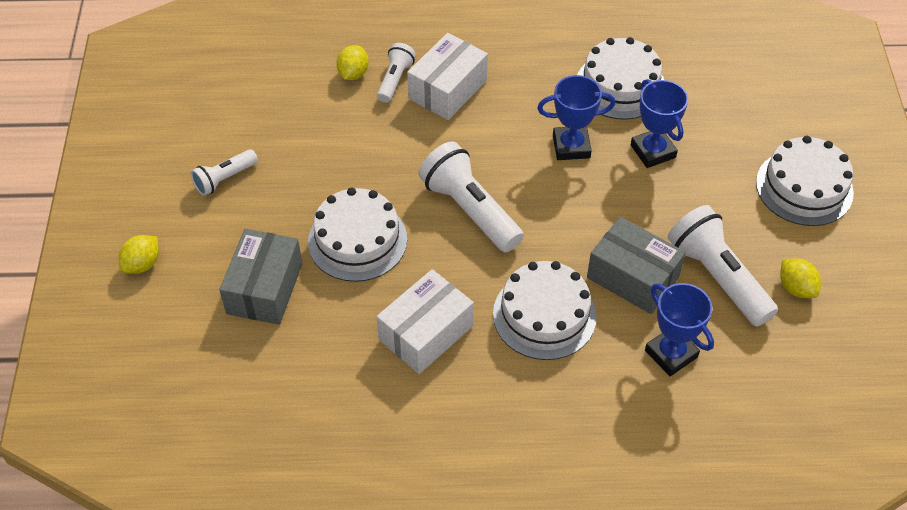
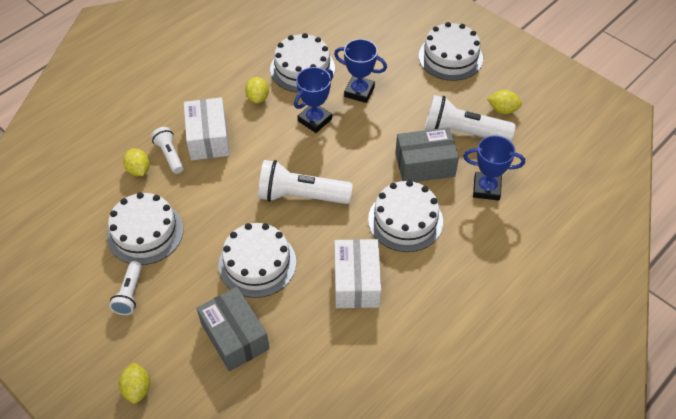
camera: 45 degrees left, 0 degrees up
(296, 135) = (145, 232): none -> white cake
(540, 83) = (258, 98): none -> yellow lemon

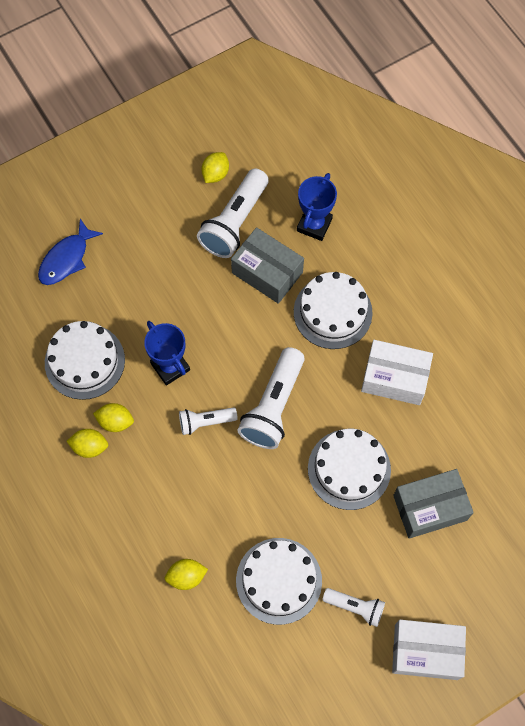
camera: 75 degrees left, 15 degrees up
(137, 389) = (467, 612): yellow lemon -> yellow lemon (90, 447)
(169, 155) = (174, 538): white flashlight -> white flashlight (205, 422)
(208, 138) = (161, 489): white box -> white box (426, 652)
(359, 92) = (142, 309): blue trophy -> none
(384, 38) = (66, 259): none -> blue fish
(424, 165) = (267, 272): grey box -> grey box turned 60 degrees counterclockwise
(450, 57) = (121, 199): white cake -> none

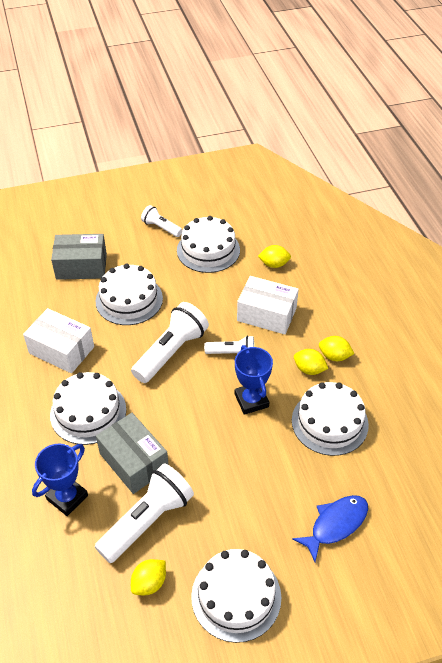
camera: 165 degrees left, 20 degrees down
(141, 181) = (236, 596): none -> white cake
(426, 652) = (125, 200): white box -> white box (266, 314)

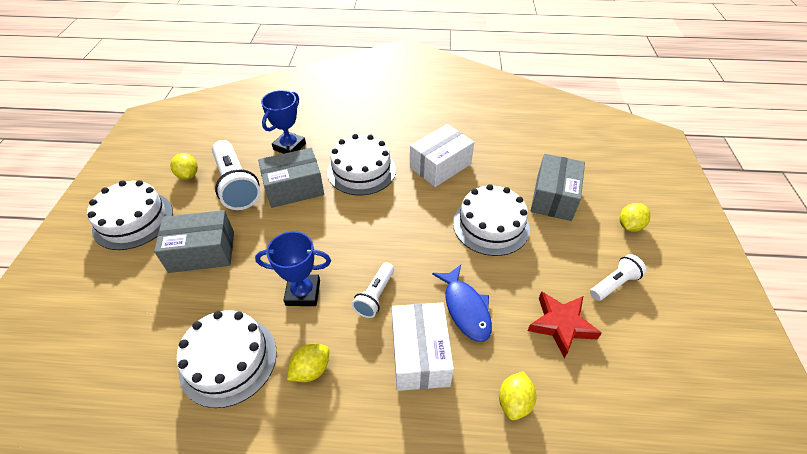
camera: 110 degrees right, 0 degrees up
(67, 497) = (289, 147): blue trophy -> blue trophy turned 60 degrees clockwise
(171, 352) = (402, 242): white flashlight -> none
(208, 250) = (561, 325): white cake -> red star
(246, 500) = (202, 252): none -> grey box
(266, 314) = (420, 355): white box -> white box turned 45 degrees counterclockwise
(334, 356) = (315, 411): yellow lemon -> yellow lemon (629, 226)
(335, 524) = (122, 314): blue fish -> blue fish (465, 308)

